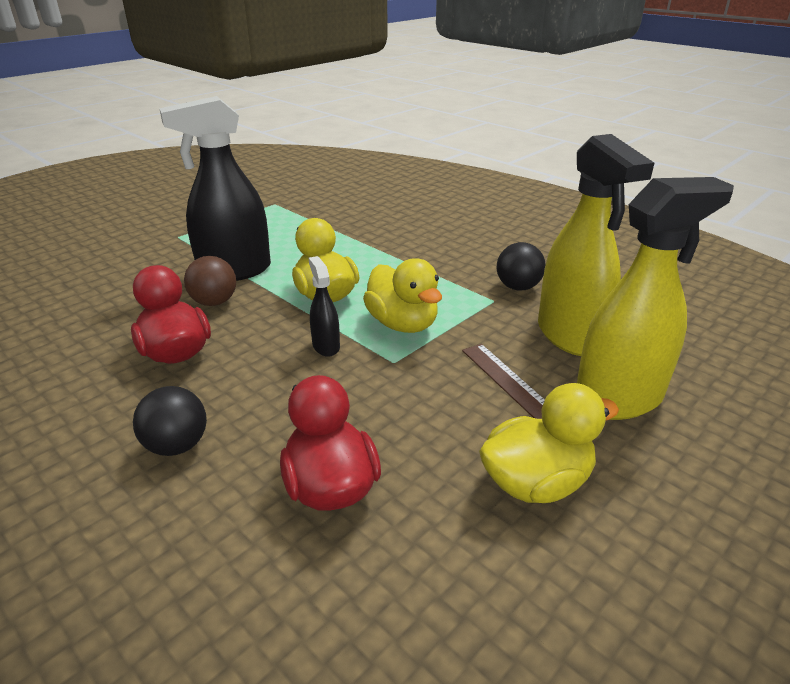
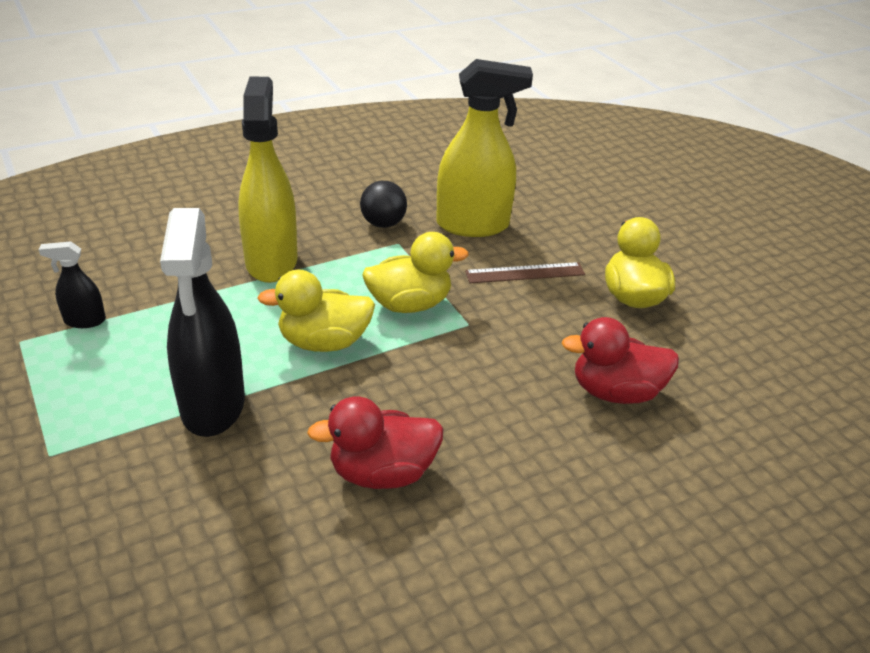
camera: 75 degrees left, 5 degrees up
(177, 446) = (543, 479): black ball -> none
(214, 302) = (284, 431): brown ball -> none
(326, 346) = (424, 359): black spray bottle -> black spray bottle (84, 321)
(619, 399) = (559, 234): yellow spray bottle -> yellow spray bottle (271, 261)

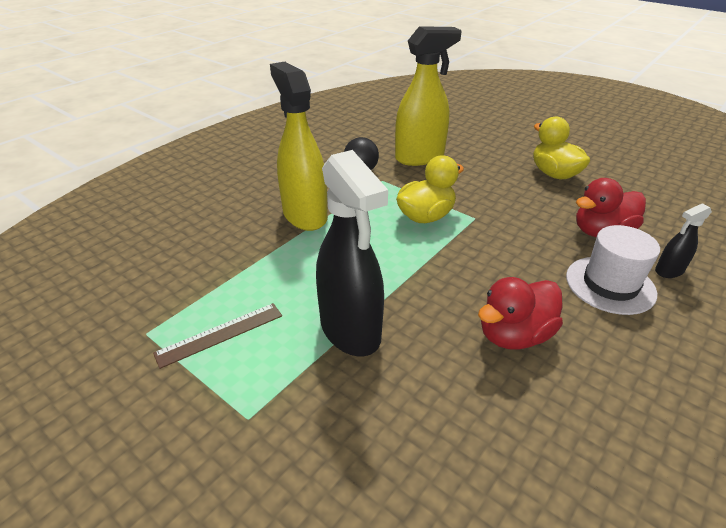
camera: 20 degrees left, 0 degrees up
(84, 321) = (191, 299): black spray bottle -> black spray bottle (669, 271)
(324, 342) = (391, 258): yellow duck -> none
(525, 273) = (479, 177): brown ruler -> brown ruler (220, 334)
(556, 458) = (610, 285): none -> white hat

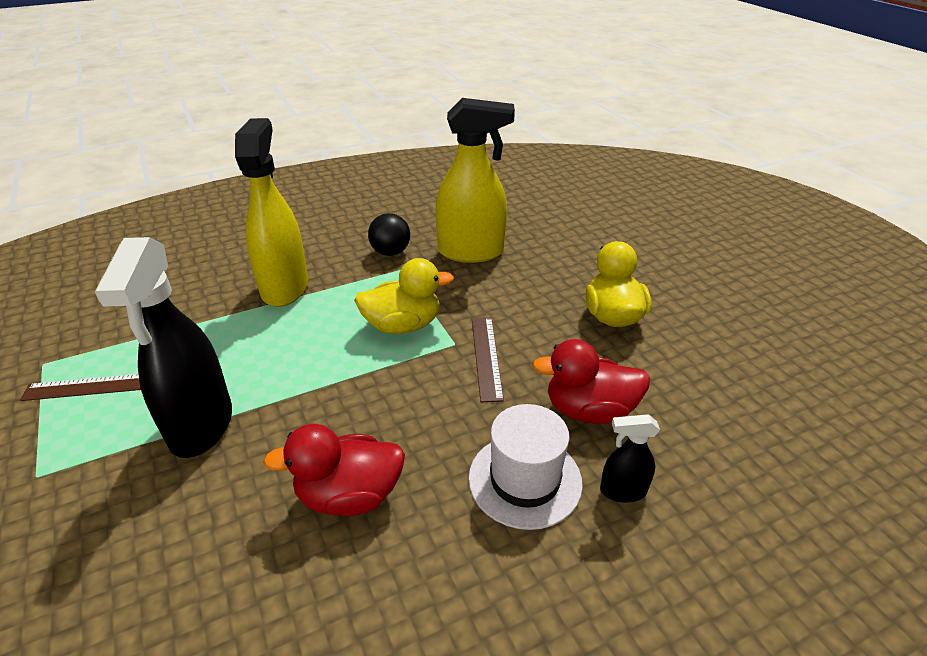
camera: 25 degrees right, 0 degrees up
(505, 220) = (486, 357): none -> brown ruler

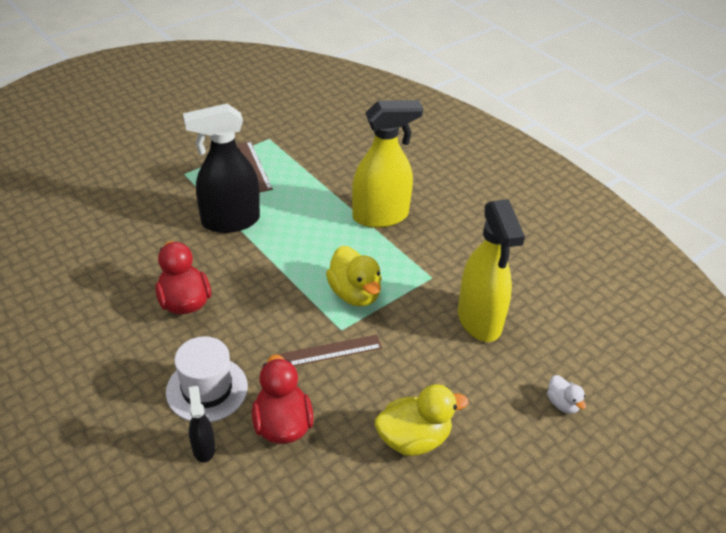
camera: 75 degrees right, 5 degrees up
(390, 252) = (455, 265): black ball -> none
(578, 230) = (562, 404): none -> white duck

